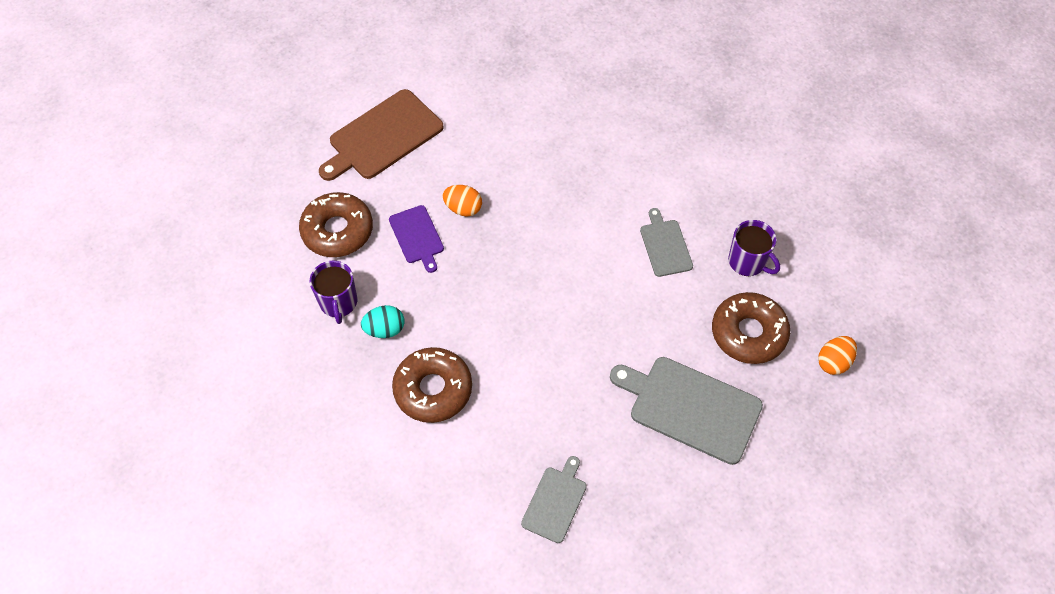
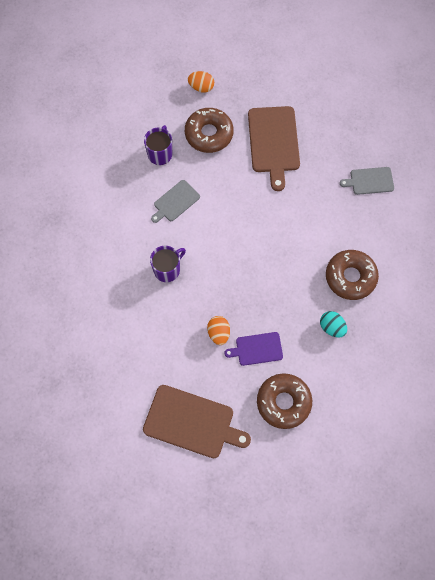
camera: 120 degrees left, 10 degrees up
(338, 302) = (332, 367): purple mug -> purple mug (167, 269)
(417, 236) = (257, 349): purple cutting board -> purple cutting board turned 135 degrees counterclockwise
(690, 407) = (273, 142): grey cutting board -> brown cutting board

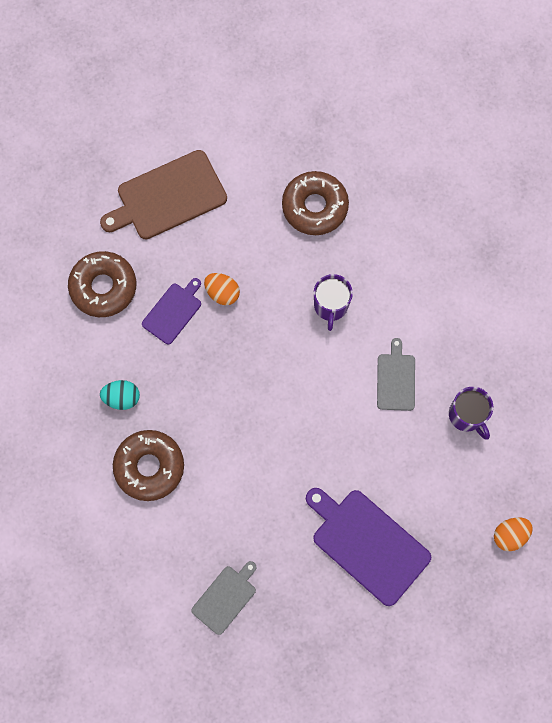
camera: 135 degrees right, 5 degrees up
(209, 134) = (443, 486): brown donut -> brown donut (314, 207)
(273, 142) = (367, 543): brown cutting board -> purple cutting board

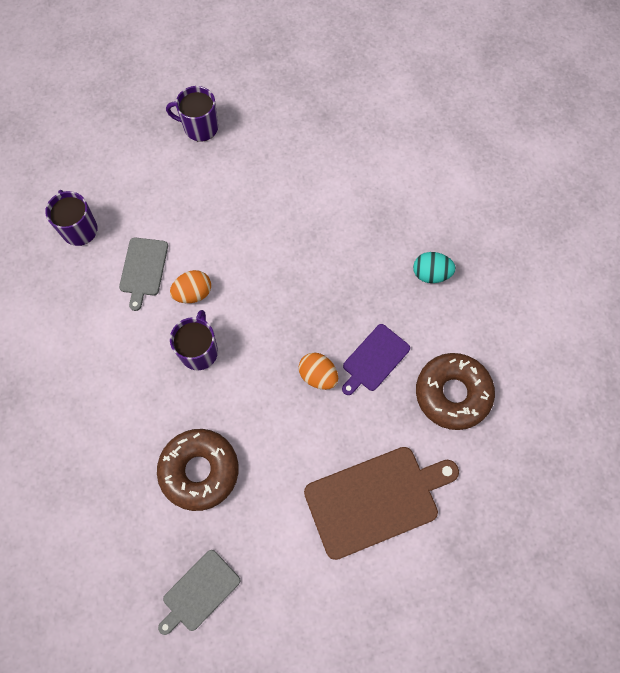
camera: 175 degrees left, 5 degrees down
(149, 467) = (403, 207): brown donut -> none
(225, 597) = (336, 96): grey cutting board -> grey cutting board (199, 592)
(367, 543) = (200, 127): purple cutting board -> purple mug
(509, 535) = (66, 124): orange egg -> orange egg (193, 293)

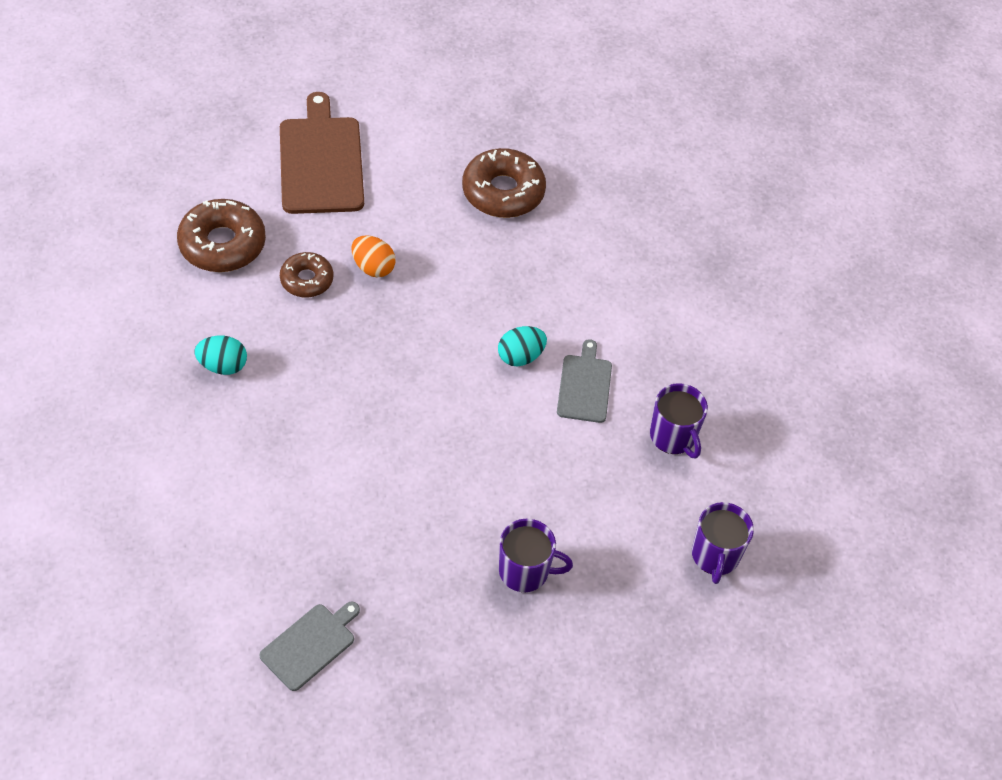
camera: 175 degrees right, 15 degrees down
(193, 293) = (520, 356): orange egg -> turquoise egg
(199, 351) = (510, 297): purple mug -> purple mug (715, 556)
(199, 592) = (498, 105): grey cutting board -> grey cutting board (310, 644)
(374, 359) = (306, 280): purple cutting board -> brown donut
(376, 500) = (321, 161): brown cutting board -> brown cutting board turned 105 degrees clockwise

